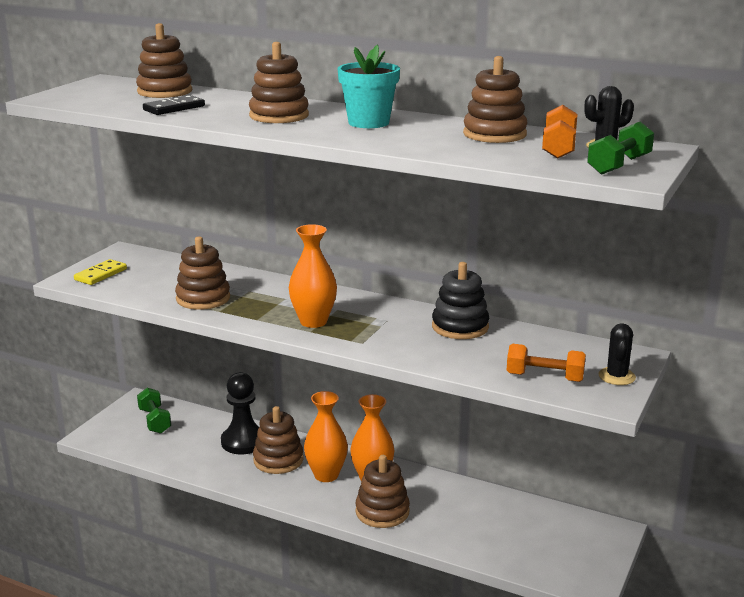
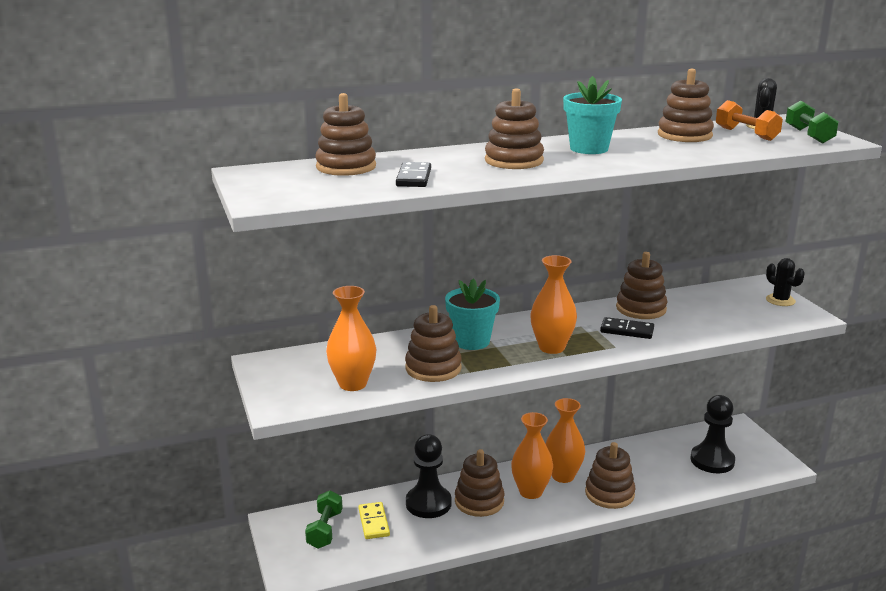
camera: 45 degrees left, 0 degrees up
(101, 274) = (296, 389): yellow domino -> yellow domino (374, 522)
(136, 286) = (352, 384): none -> orange vase
(155, 421) = (325, 530): green dumbbell -> green dumbbell turned 75 degrees clockwise
(270, 293) = (471, 341): none -> turquoise flower pot
(403, 336) = (627, 330): none -> black domino
(460, 327) = (641, 309): black stacking toy -> brown stacking toy
(525, 541) = (712, 460): none -> black pawn
(544, 377) = (753, 318): orange dumbbell -> none

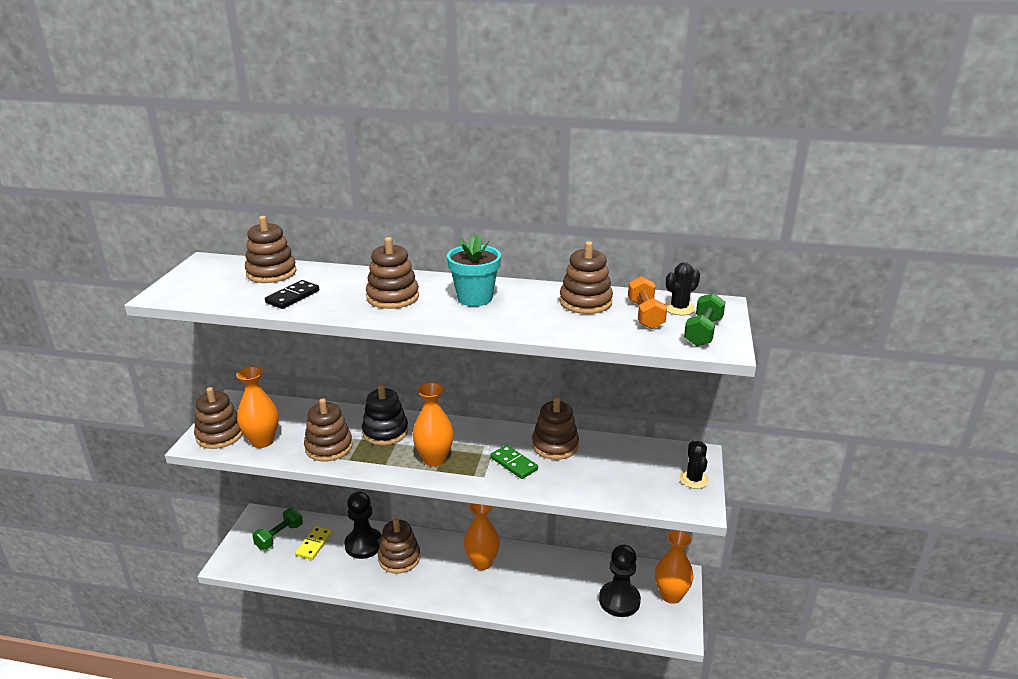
camera: 30 degrees right, 5 degrees up
(471, 341) = (385, 432): turquoise flower pot -> black stacking toy
(530, 492) = (444, 566): orange vase -> orange vase (671, 595)
(609, 494) = (501, 594): brown stacking toy -> brown stacking toy (220, 435)
(627, 330) = (514, 464): black domino -> green domino

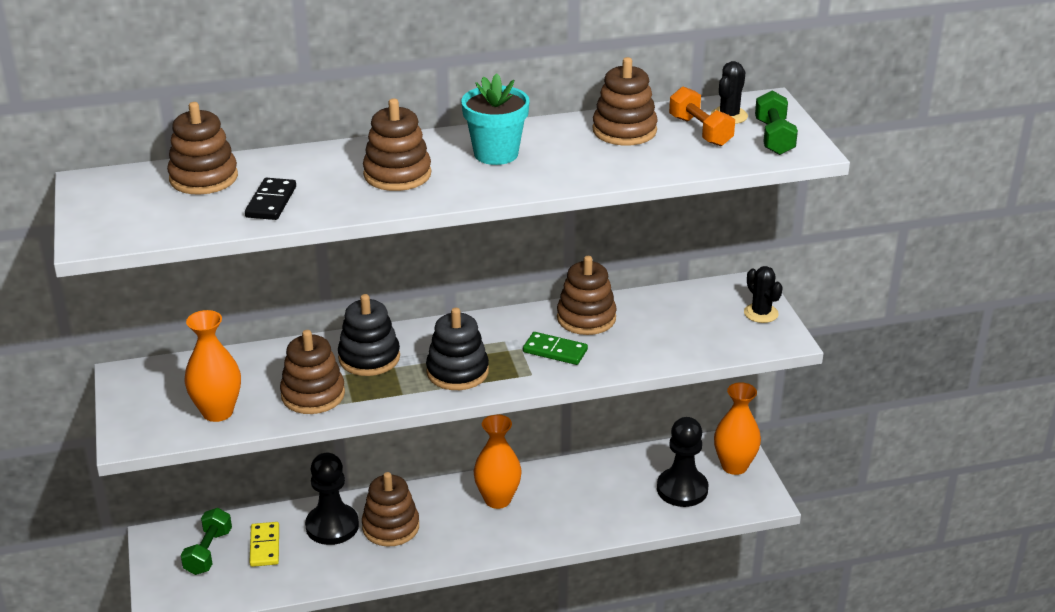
camera: 25 degrees left, 5 degrees up
(220, 435) = (150, 421): brown stacking toy -> none
(434, 459) = (457, 372): orange vase -> black stacking toy

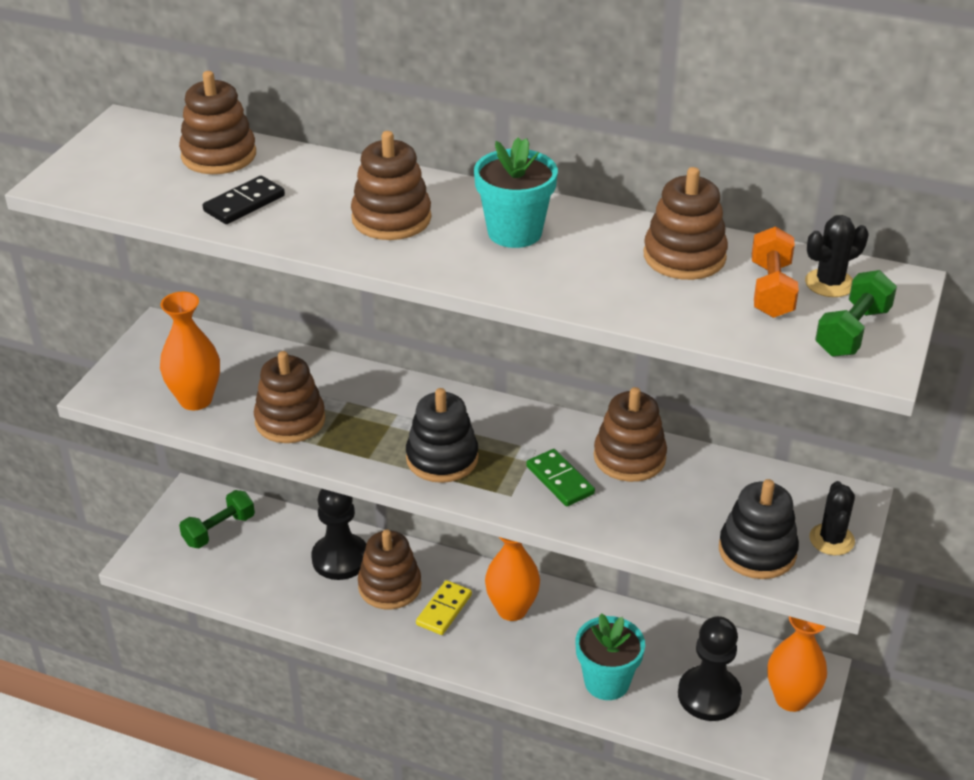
camera: 35 degrees right, 5 degrees up
(265, 546) = (268, 549): yellow domino -> yellow domino (444, 610)
(369, 358) = (376, 405): black stacking toy -> black stacking toy (757, 551)
(608, 514) = (607, 682): none -> turquoise flower pot

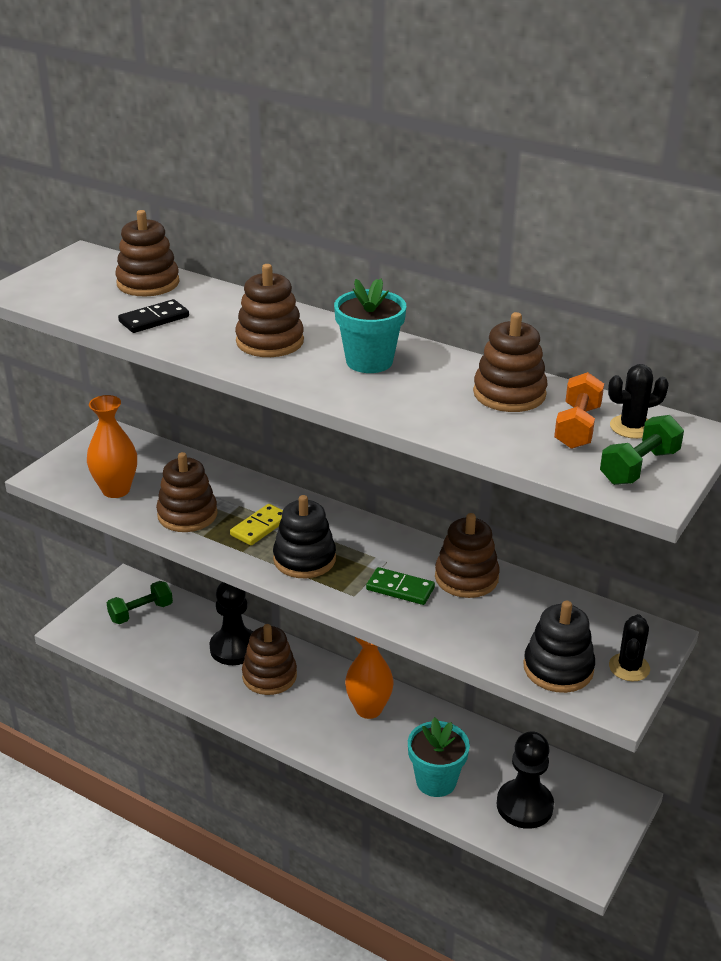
camera: 10 degrees right, 5 degrees down
(444, 610) = (310, 701): yellow domino -> yellow domino (260, 527)
(560, 480) = (400, 588): green domino -> green domino turned 45 degrees counterclockwise
(791, 698) = (598, 819): orange vase -> none

